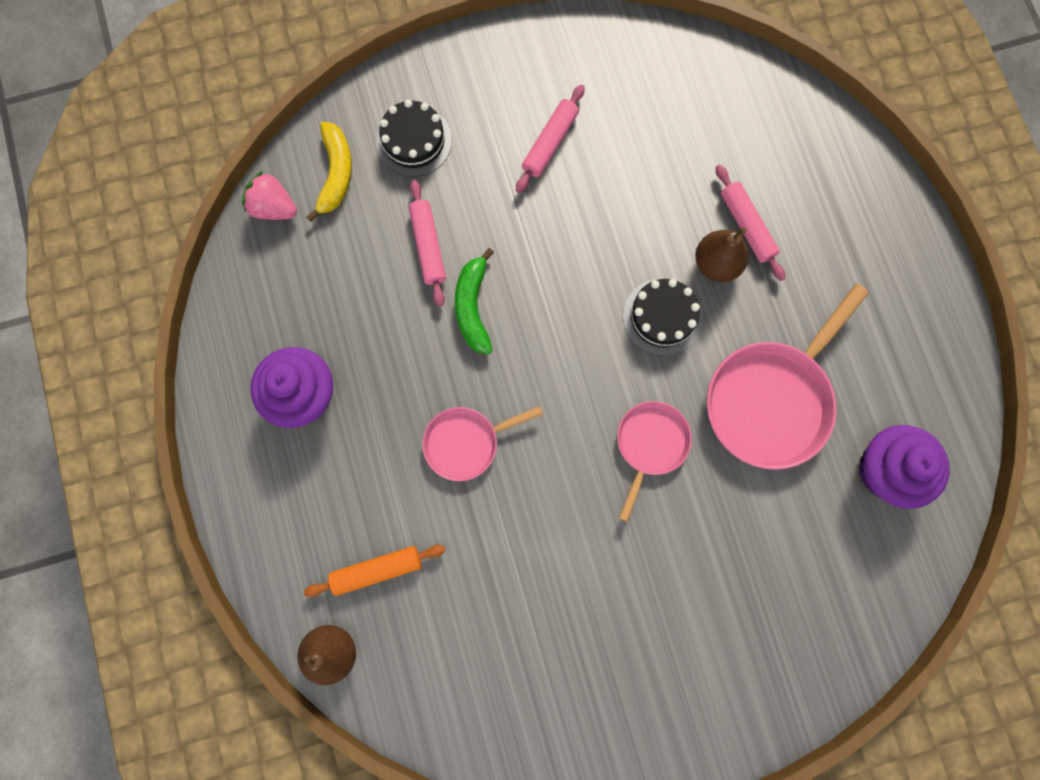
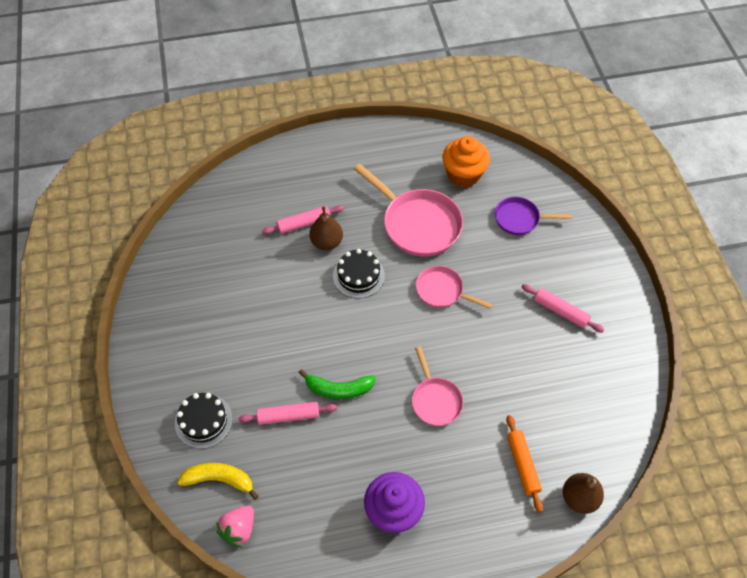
camera: 85 degrees left, 20 degrees down
(549, 143) = (224, 330): pink rolling pin -> pink rolling pin (560, 311)
(806, 568) = (520, 219): none -> purple pan
(885, 470) = (463, 175): purple cupcake -> orange cupcake

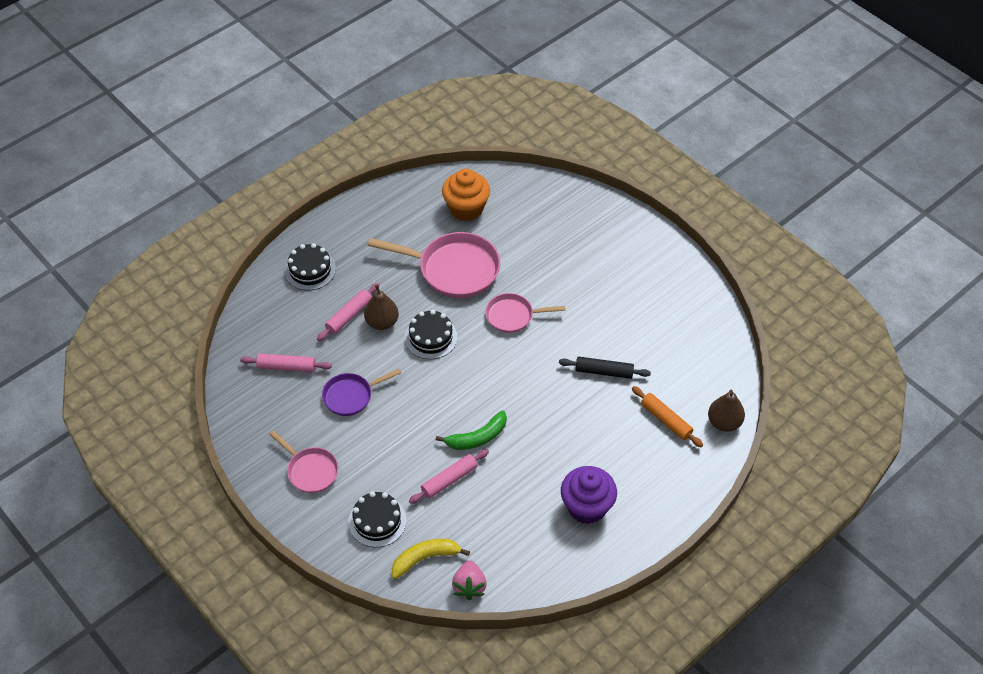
camera: 30 degrees left, 5 degrees down
(299, 169) = (310, 270): none -> black cake
(435, 400) = (564, 406): pink pan -> pink pan (310, 471)
(492, 385) = (604, 372): none -> black rolling pin
(520, 219) = (540, 225): purple pan -> purple pan (351, 396)
(560, 311) = (622, 286): pink rolling pin -> pink rolling pin (286, 367)

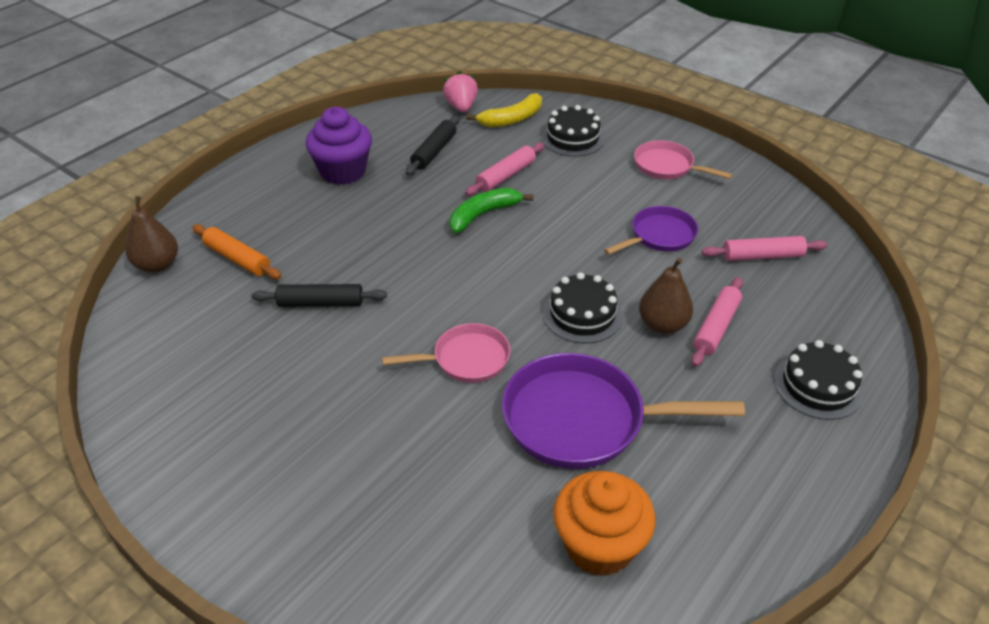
camera: 170 degrees right, 10 degrees down
(453, 269) = (583, 419): pink pan -> purple pan
(505, 521) = (434, 151): none -> black rolling pin

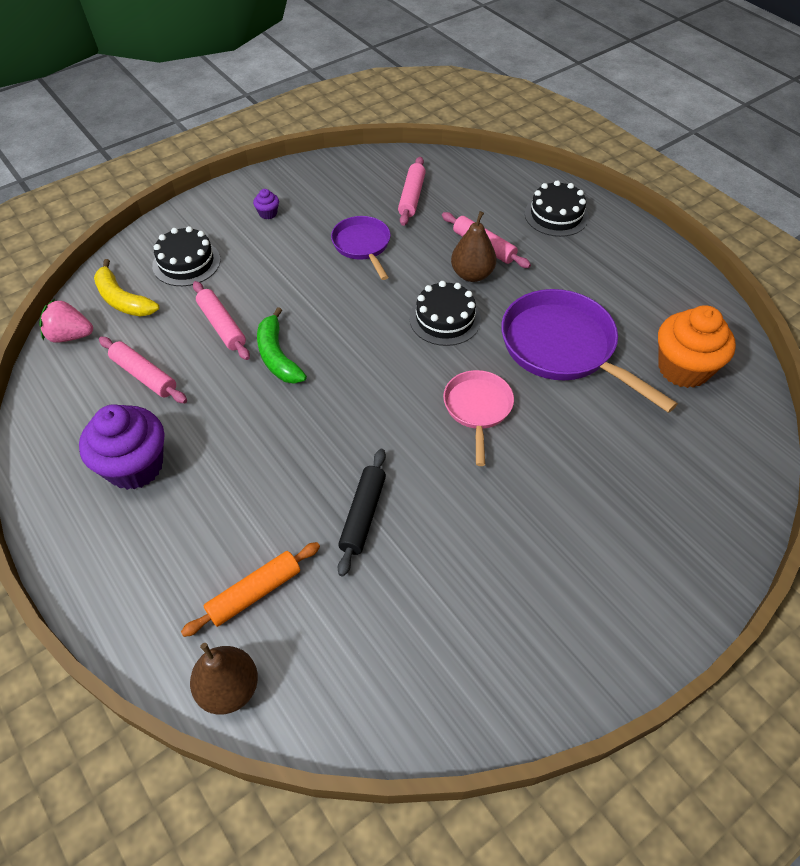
camera: 75 degrees left, 10 degrees up
(434, 151) = (144, 376): black rolling pin -> pink rolling pin
(511, 119) = (123, 300): yellow banana -> yellow banana turned 150 degrees clockwise
(583, 419) = (563, 348): purple pan -> purple pan turned 120 degrees clockwise
(667, 166) = (268, 213): pink pan -> purple cupcake

